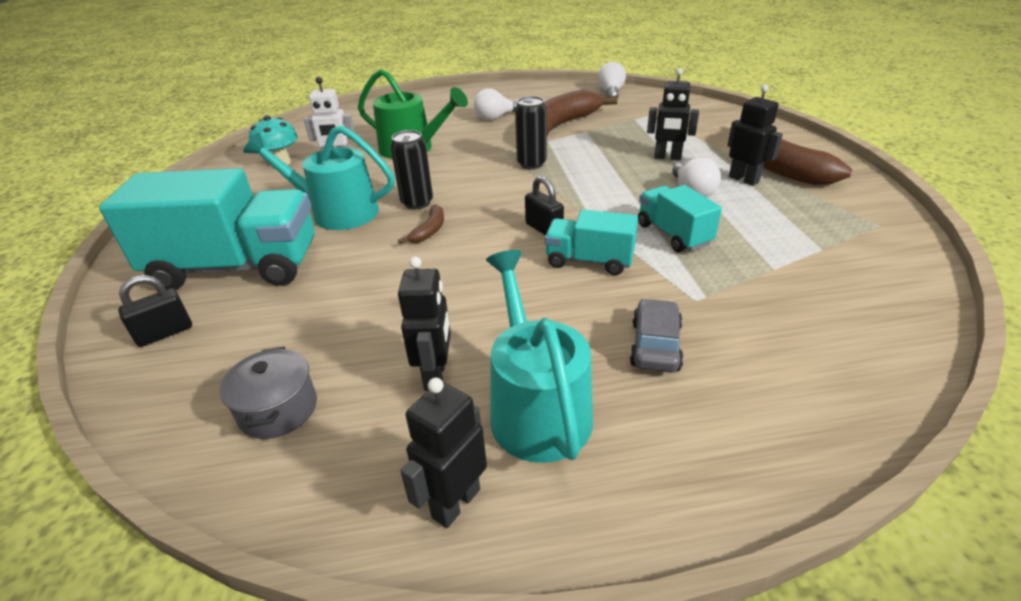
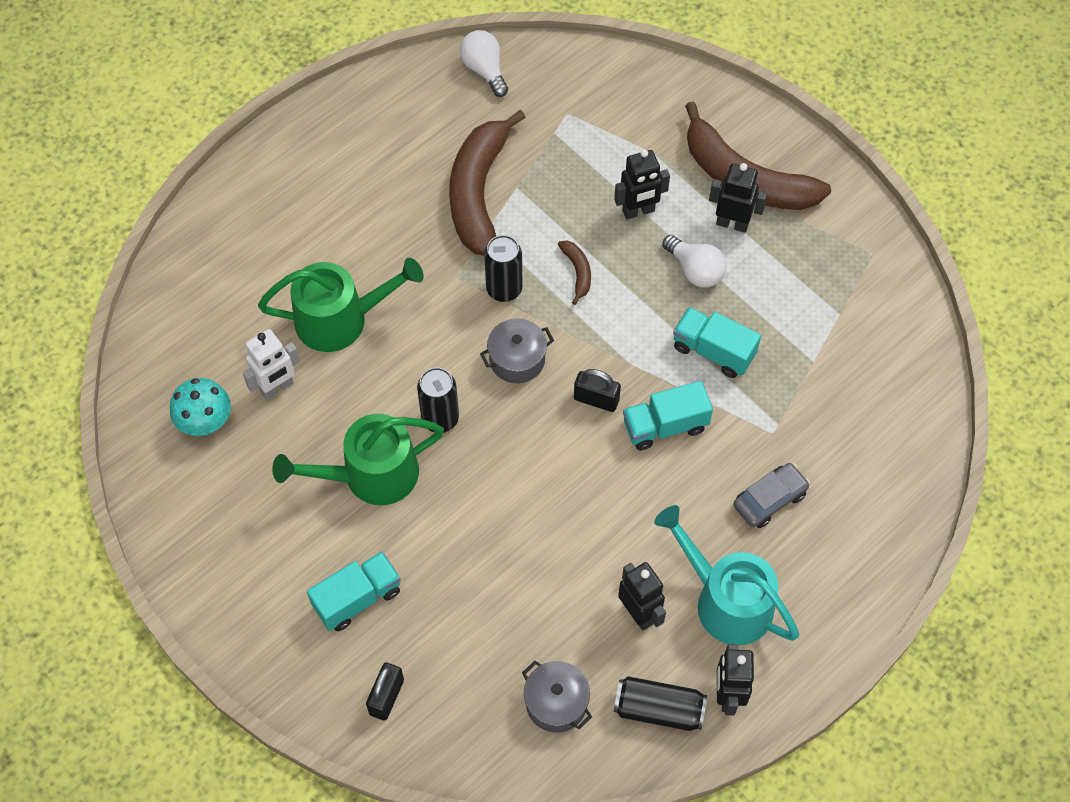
camera: 35 degrees left, 25 degrees up
(237, 267) = (357, 598): turquoise truck -> turquoise truck, size x0.51
(337, 212) = (371, 475): turquoise watering can -> green watering can
(364, 472) = (658, 709): none -> black can
(429, 230) = (491, 455): brown banana -> brown banana (577, 272)
(496, 117) = (383, 200): white light bulb -> none
(504, 193) = (517, 359): none -> grey pot
(655, 345) = (770, 500): grey car -> grey car turned 75 degrees clockwise

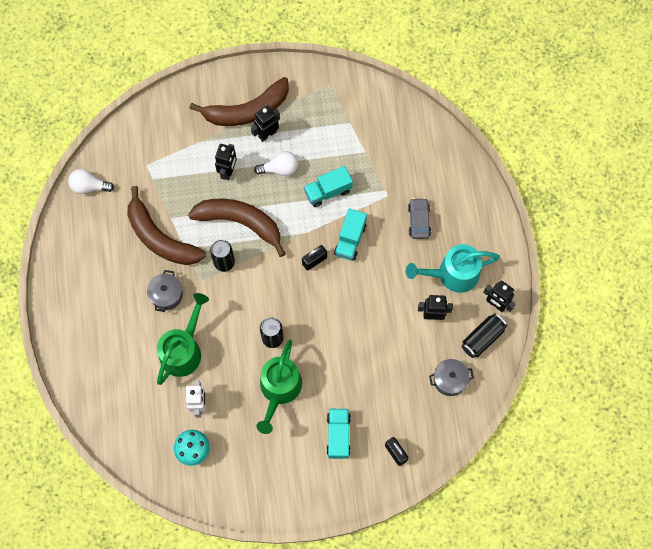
camera: 55 degrees left, 10 degrees up
(517, 359) = (267, 282): grey pot -> grey pot (166, 295)
(577, 272) = (240, 222): brown banana -> brown banana, size x2.41

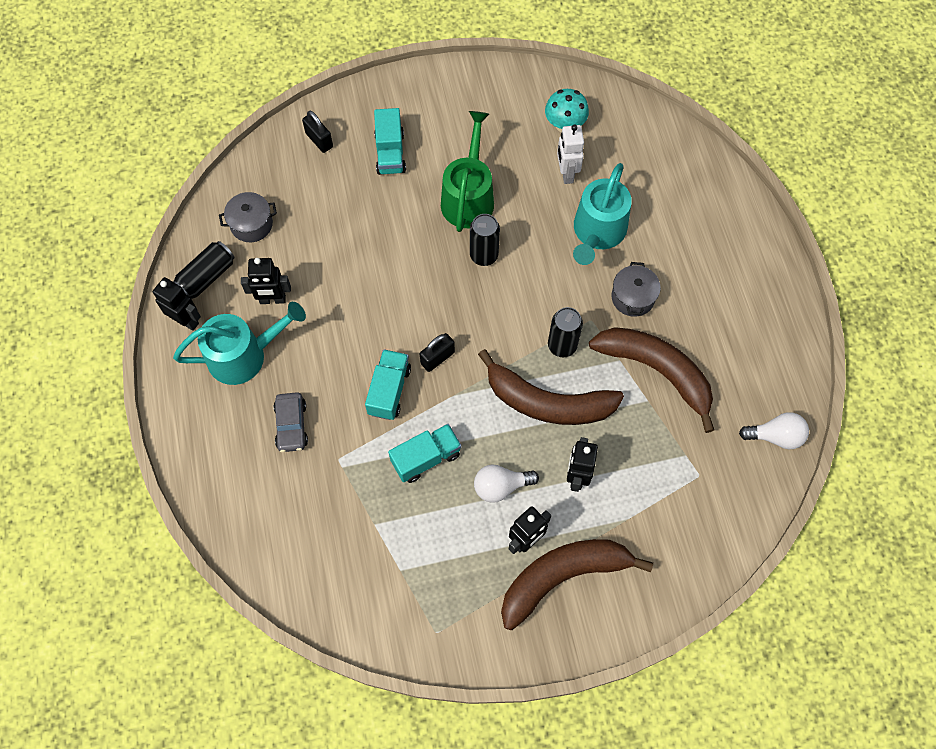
camera: 175 degrees right, 5 degrees down
(183, 350) = (597, 232): green watering can -> turquoise watering can

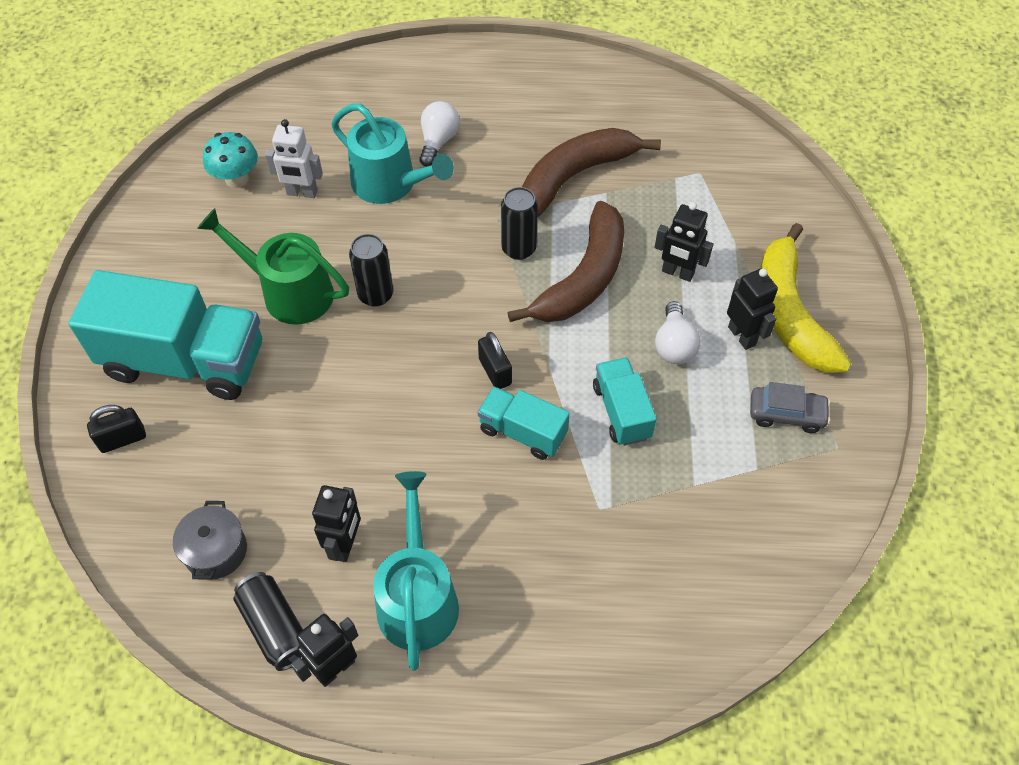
camera: 75 degrees left, 10 degrees down
(291, 425) = (538, 555): grey car -> grey car (786, 414)
(390, 153) = (185, 360): turquoise truck -> turquoise truck, size x1.95
(562, 577) = (789, 313): brown banana -> yellow banana
(633, 297) = (482, 174): grey pot -> none
(775, 436) = (672, 106): white light bulb -> white light bulb (438, 142)

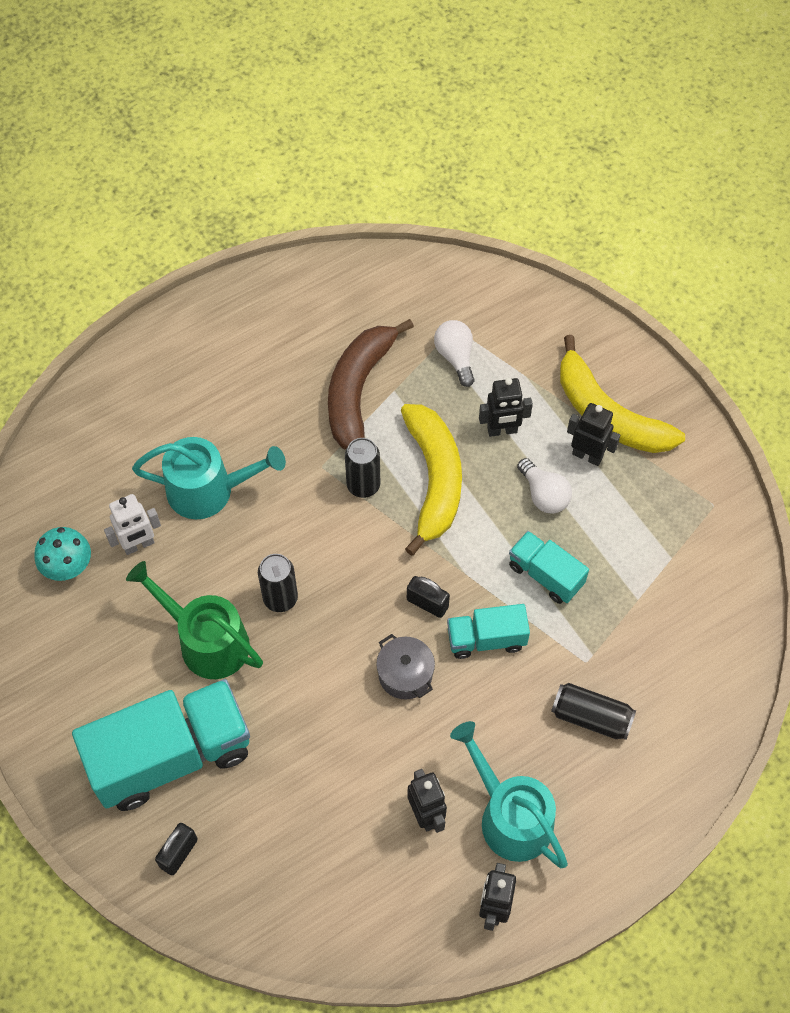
camera: 35 degrees left, 5 degrees up
(216, 551) = (333, 886): grey pot -> grey pot (405, 674)
(275, 627) = (426, 910): black can -> black can (591, 717)
(290, 292) = (207, 641): green watering can -> green watering can turned 45 degrees clockwise
(438, 142) = (217, 425): white light bulb -> white light bulb (455, 357)
(584, 278) = (434, 479): brown banana -> yellow banana
(786, 414) = (662, 501): grey car -> none

